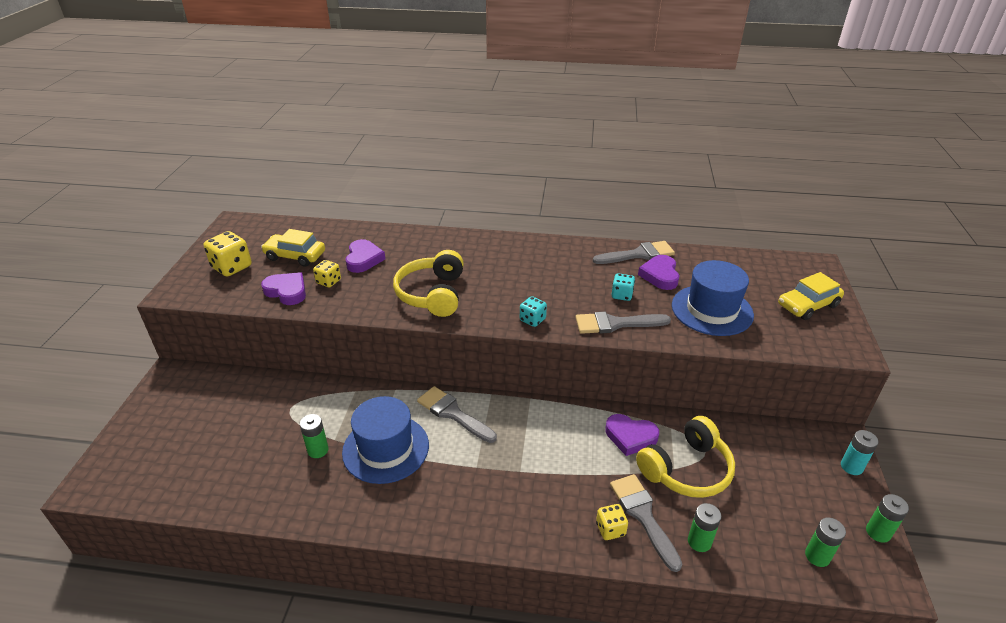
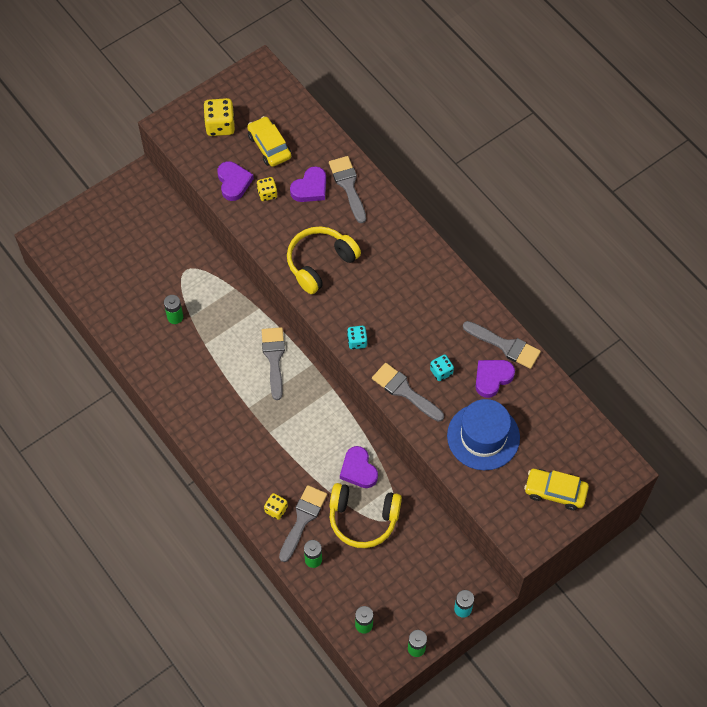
camera: 45 degrees right, 25 degrees up
(386, 448) = (212, 349): blue hat -> none
(394, 242) = (348, 186): none -> grey brush

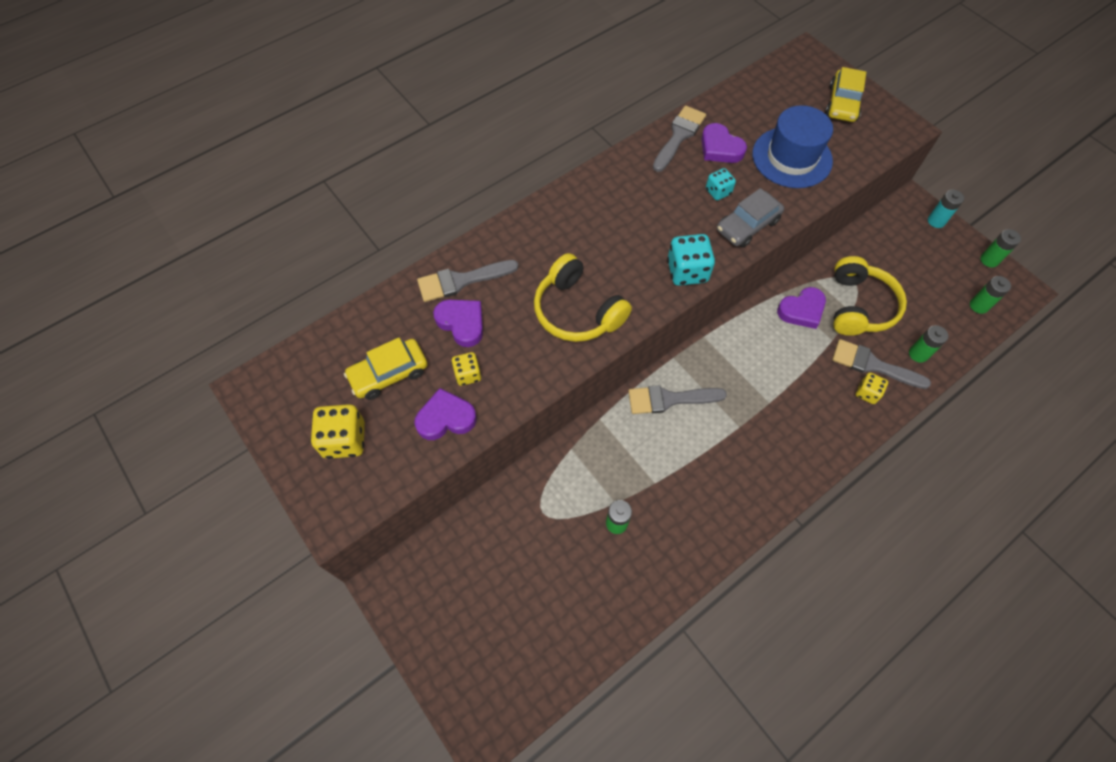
camera: 90 degrees left, 0 degrees up
(357, 341) = (687, 271): turquoise dice -> turquoise dice, size x1.67
(404, 391) = (747, 225): grey brush -> grey car

